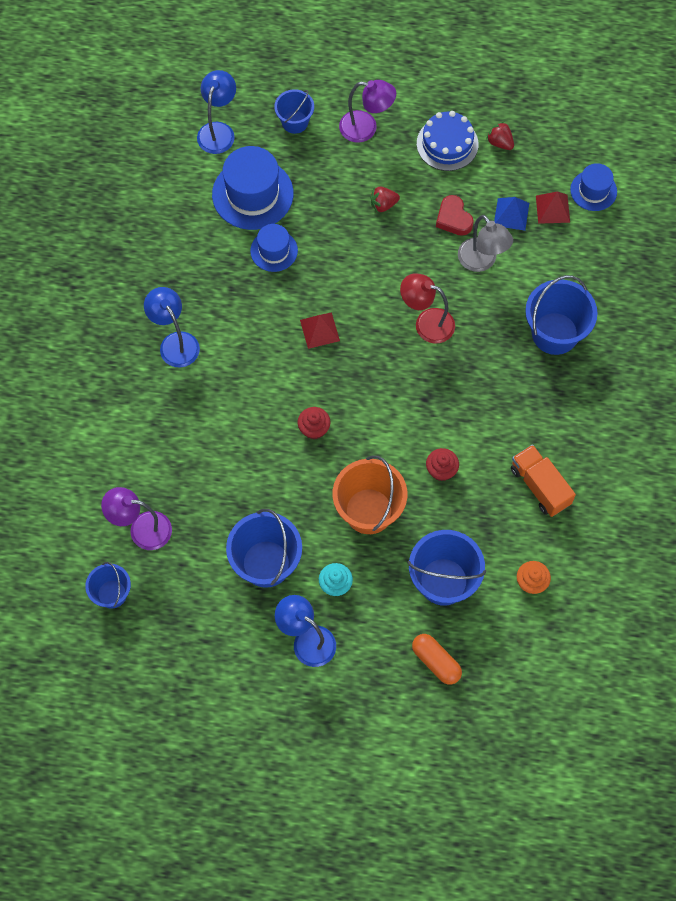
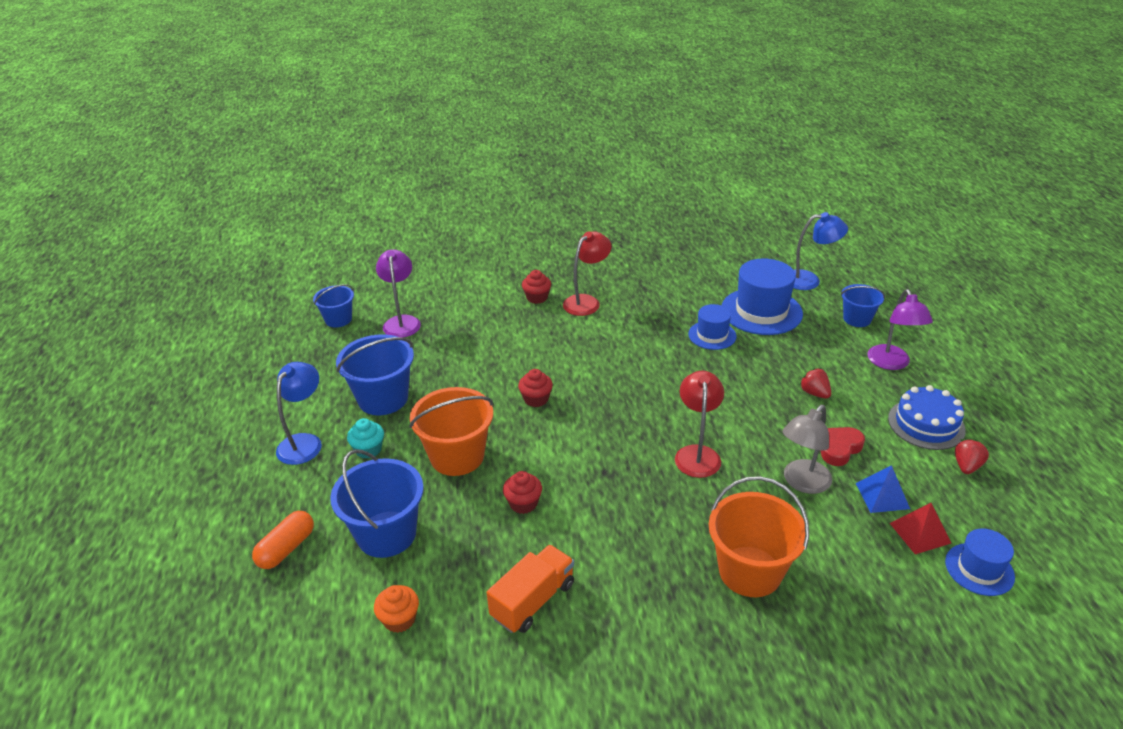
camera: 75 degrees right, 30 degrees down
(149, 387) = (537, 298): none -> red cupcake
(175, 342) = (586, 301): blue lamp -> red lamp
(319, 330) = (645, 380): red pyramid -> none
(555, 333) = (750, 571): blue bucket -> orange bucket

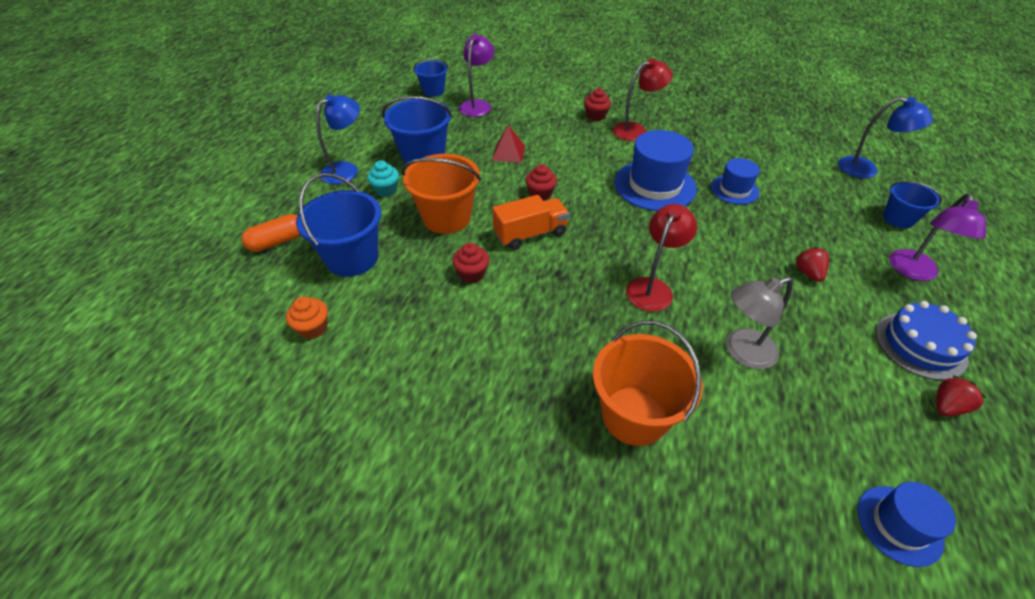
camera: 25 degrees right, 10 degrees up
(533, 600) = (423, 357): orange truck -> orange truck (530, 234)
(761, 311) = (797, 183): blue hat -> blue hat (654, 185)
(838, 448) = (802, 334): red heart -> none
(882, 495) = (824, 398): blue pyramid -> none
(920, 533) = (846, 454): red pyramid -> red pyramid (508, 153)

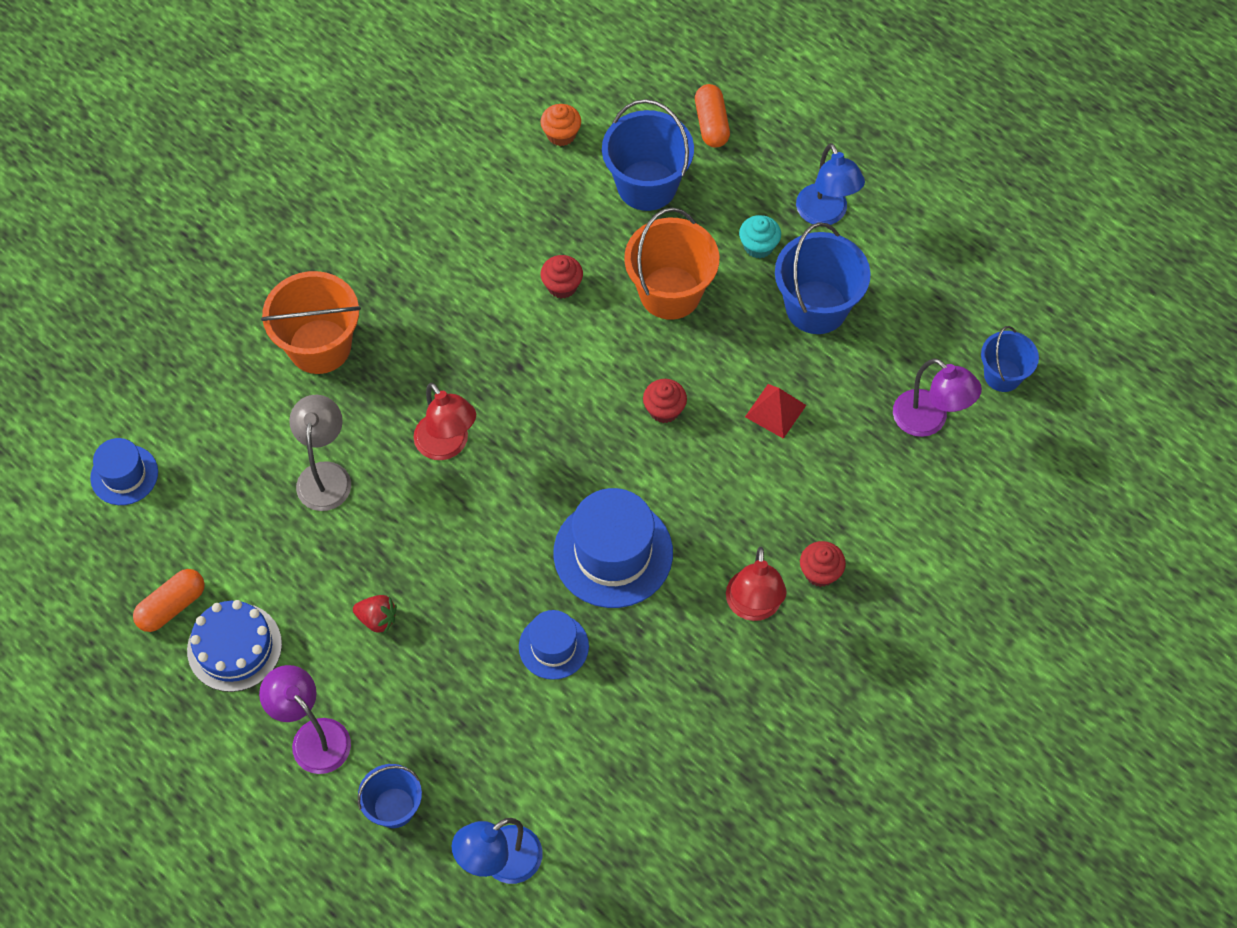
camera: 115 degrees right, 15 degrees up
(530, 234) = (595, 366): orange truck -> none
(946, 406) = (172, 606): red strawberry -> orange capsule

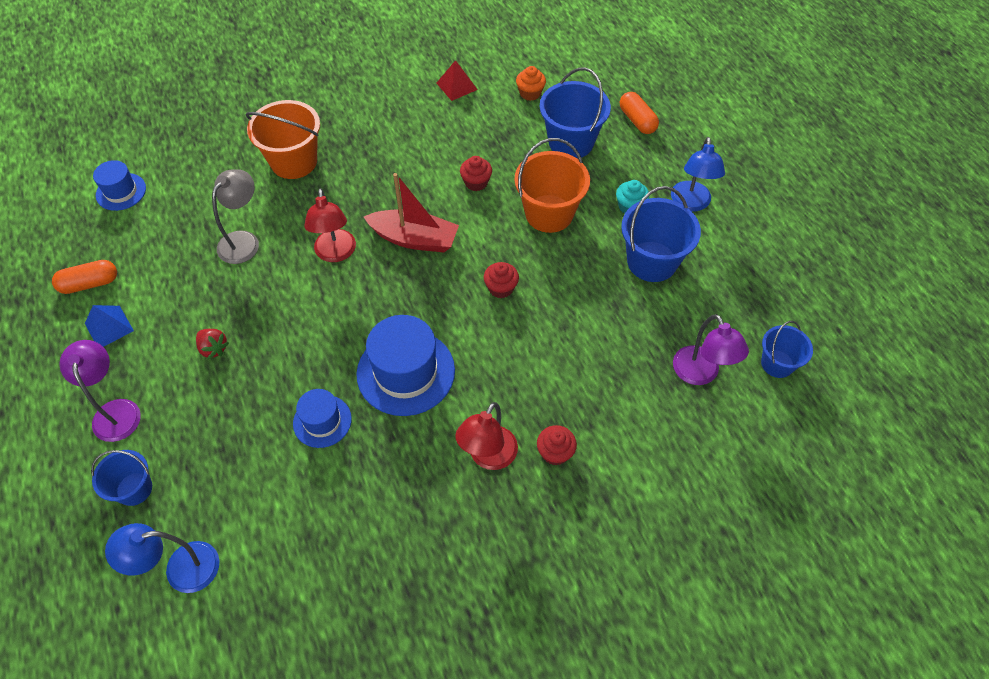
camera: 25 degrees right, 5 degrees down
(234, 647) = (109, 327): blue cake -> blue pyramid
(530, 389) = (414, 239): none -> red boat
(711, 124) = (637, 120): orange capsule -> orange capsule turned 45 degrees counterclockwise
(775, 411) = (583, 320): red pyramid -> red pyramid (457, 86)

